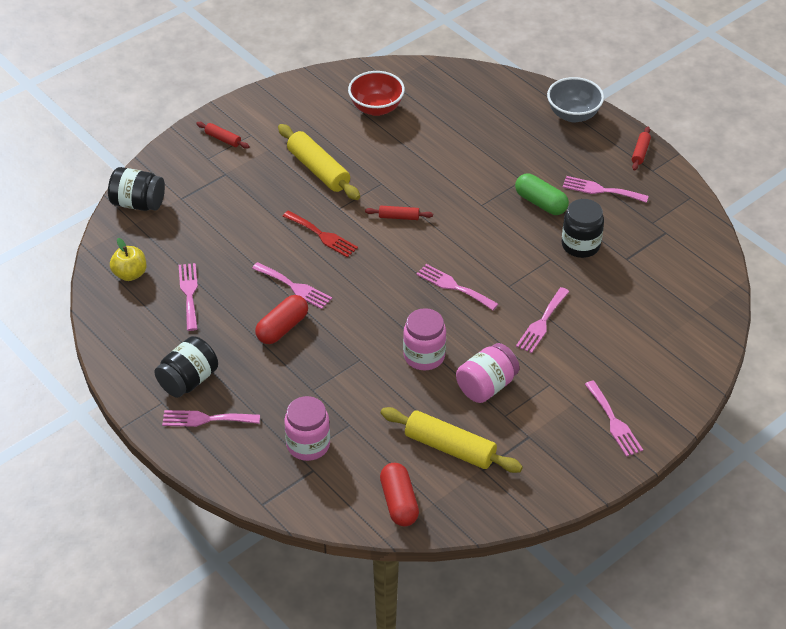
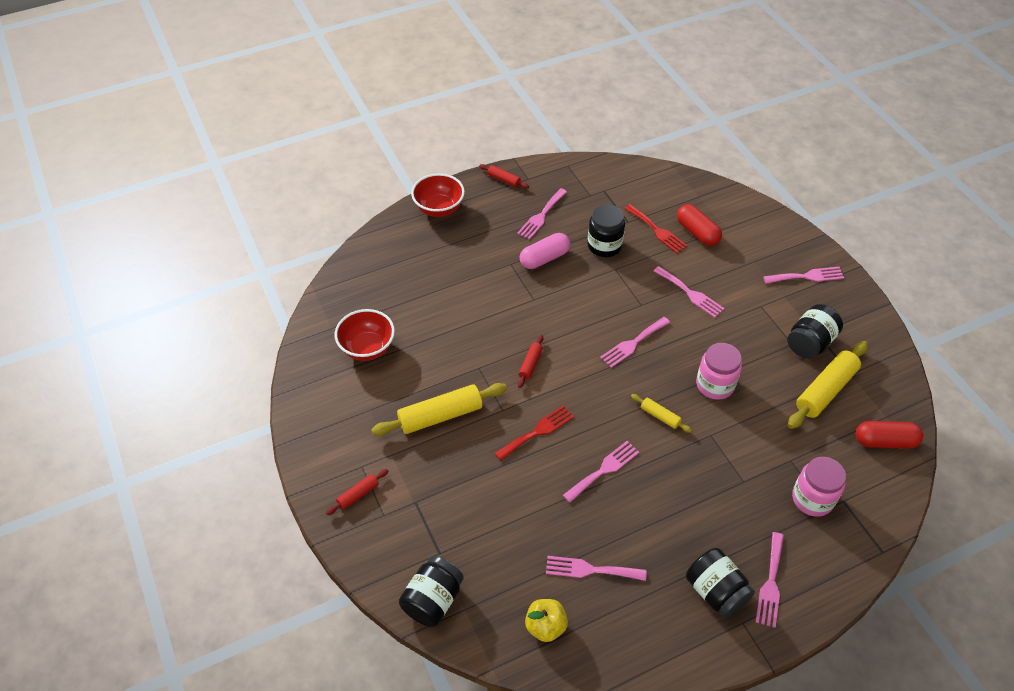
camera: 75 degrees left, 5 degrees up
(282, 328) = (658, 491): red capsule -> red capsule (697, 232)
(369, 318) = (660, 416): none -> yellow rolling pin
(486, 386) = (757, 348): pink jar -> none
(512, 430) = (810, 343): none -> black jar
(540, 203) = (544, 258): green capsule -> pink capsule
(573, 115) = (439, 209): grey bowl -> red bowl
(624, 284) = (657, 230): none -> red fork

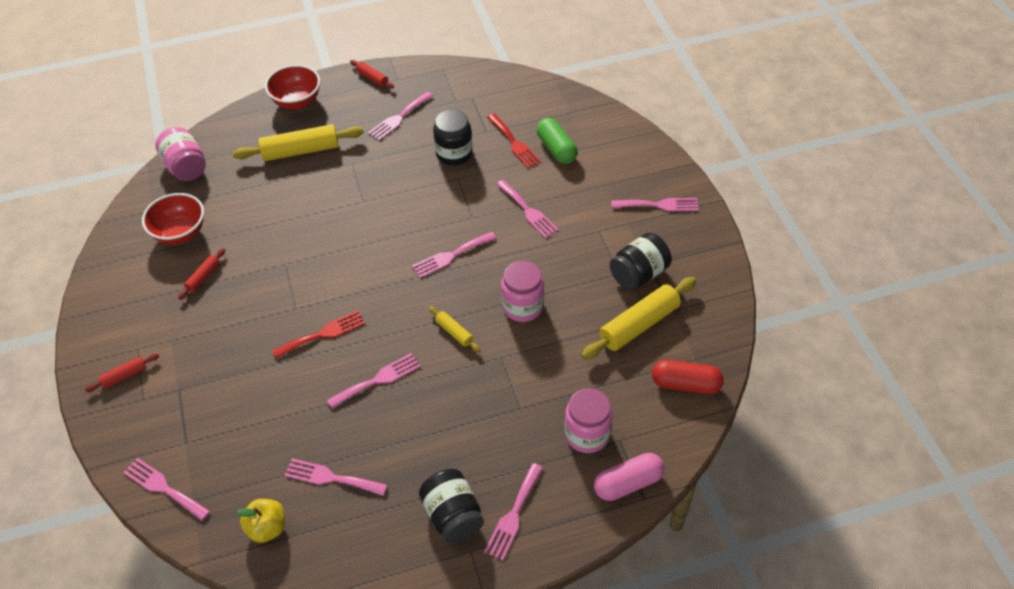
camera: 10 degrees right, 0 degrees up
(351, 282) = (186, 167): none -> pink jar
(433, 600) = (164, 488): black jar -> pink fork
(440, 415) = (231, 307): yellow rolling pin -> yellow rolling pin (300, 151)
(530, 364) = (338, 266): red rolling pin -> red rolling pin (203, 277)
(544, 258) = (388, 161): pink capsule -> pink capsule (628, 483)
(697, 232) = (556, 149): red capsule -> green capsule

